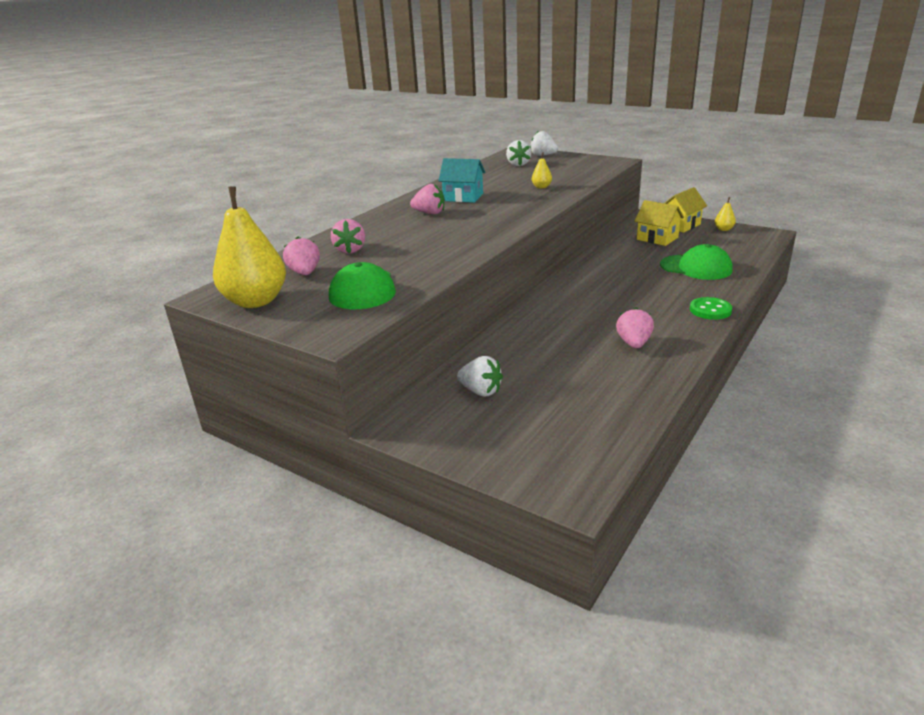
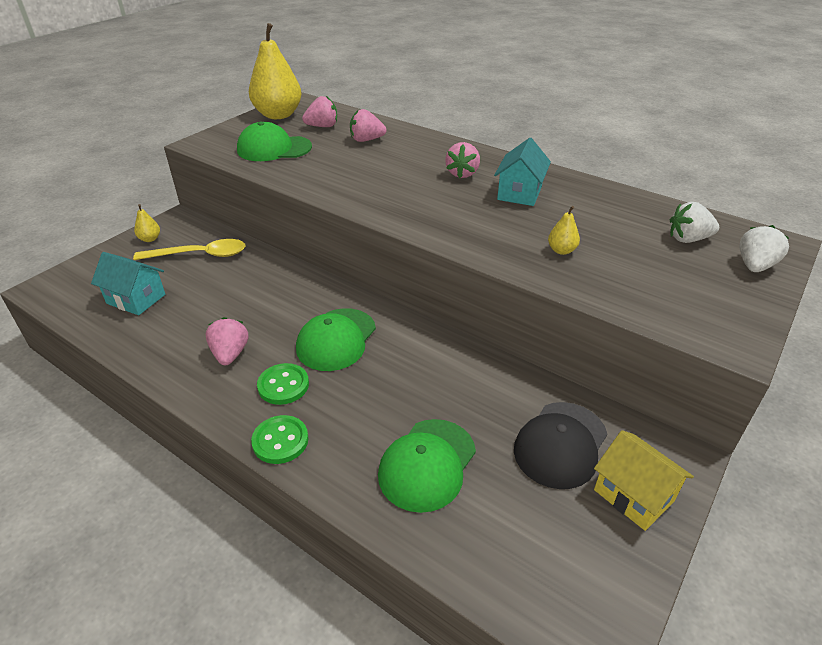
camera: 90 degrees right, 10 degrees up
(481, 391) = (199, 255): white strawberry -> yellow spoon
(574, 413) = (136, 299): none -> turquoise house
(595, 304) = (336, 339): none -> green cap
(634, 343) = (230, 354): pink strawberry -> pink strawberry turned 105 degrees counterclockwise
(657, 238) = (560, 444): yellow house -> black cap
(657, 316) = (283, 385): none -> green button
(723, 229) = (617, 564): yellow pear -> yellow pear (150, 239)

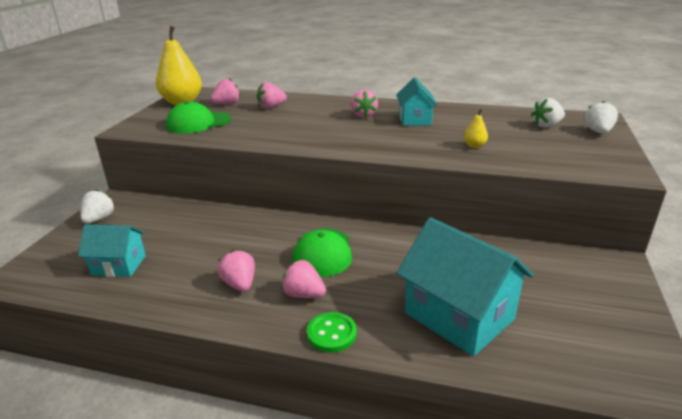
camera: 20 degrees left, 10 degrees down
(150, 239) = (99, 219): yellow pear -> white strawberry
(199, 255) = (157, 221): yellow spoon -> none
(283, 385) = (303, 294): green button -> pink strawberry
(427, 464) = (459, 316): green cap -> turquoise house
(560, 444) = (539, 277): black cap -> none
(633, 495) = (610, 293): yellow house -> none

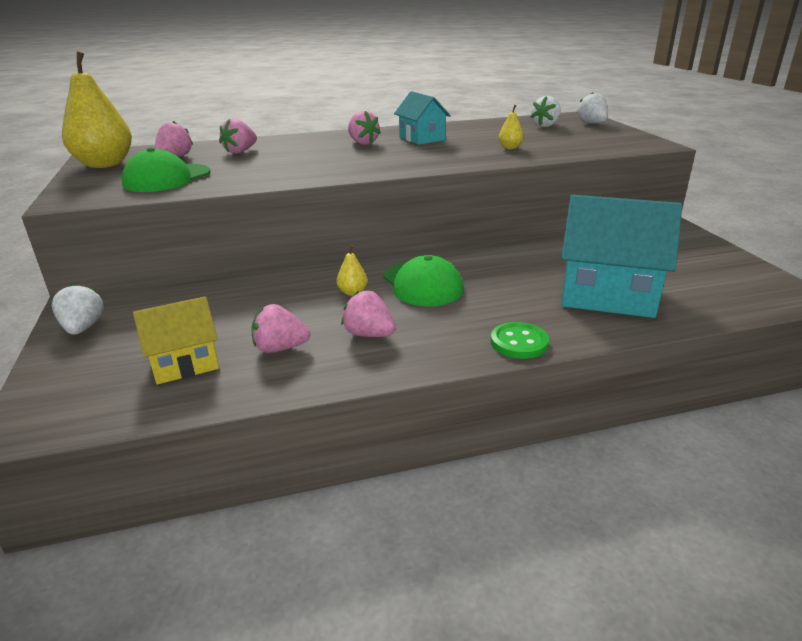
camera: 30 degrees left, 0 degrees up
(119, 265) = (185, 363): turquoise house -> yellow house
(268, 243) = (352, 292): none -> yellow pear
(303, 294) = (449, 322): pink strawberry -> pink strawberry (280, 348)

